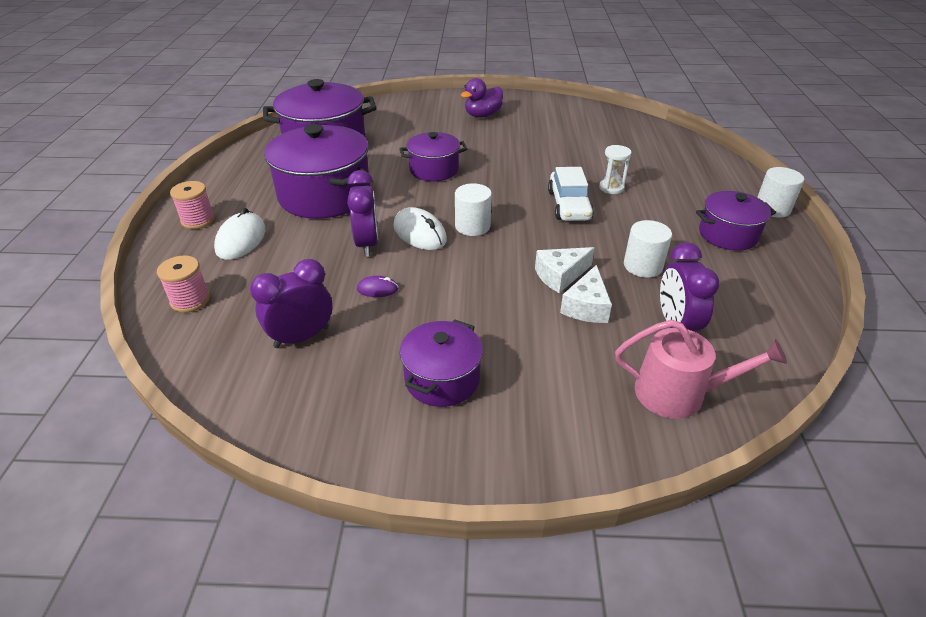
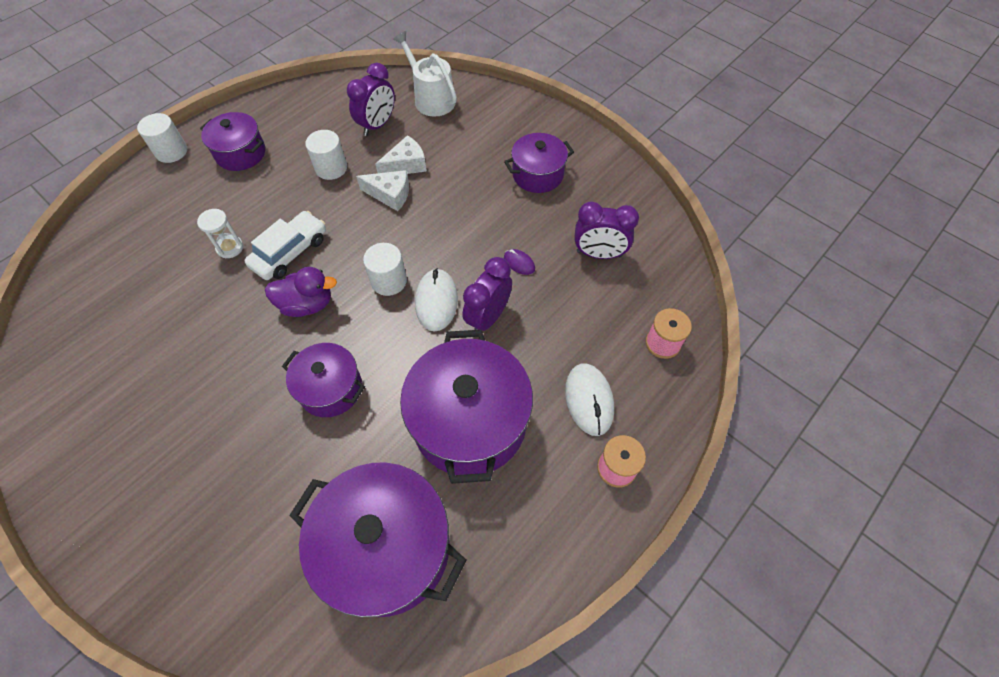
camera: 140 degrees left, 20 degrees up
(241, 240) = (589, 400): white mouse -> white mouse turned 60 degrees counterclockwise
(482, 115) = (148, 472): purple duck -> purple duck (307, 304)
(679, 393) = (431, 99): pink watering can -> white watering can

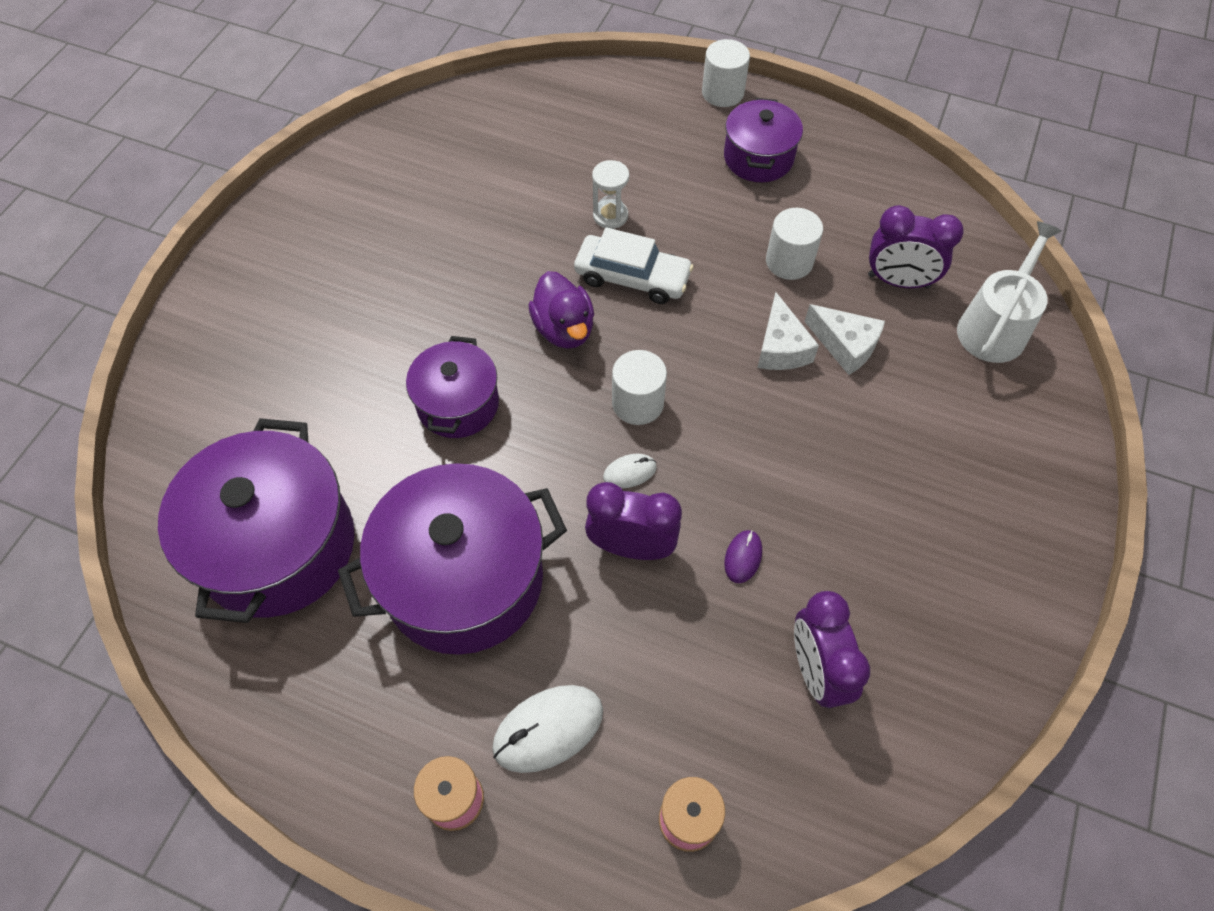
camera: 70 degrees right, 0 degrees up
(436, 301) = (629, 472): white mouse -> white mouse, size x0.54
(537, 174) = (929, 528): purple pot -> none

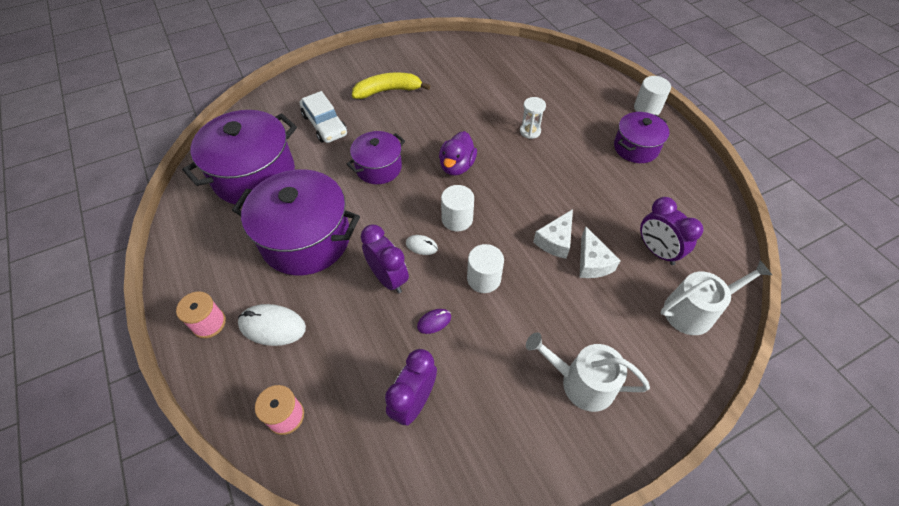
camera: 40 degrees right, 5 degrees down
(347, 277) = (388, 91): none -> yellow banana
(632, 277) = (512, 164): white car -> white car (324, 125)
(789, 261) = (602, 204): white cylinder -> white cylinder (483, 278)
(962, 499) = (581, 382): none -> white watering can

